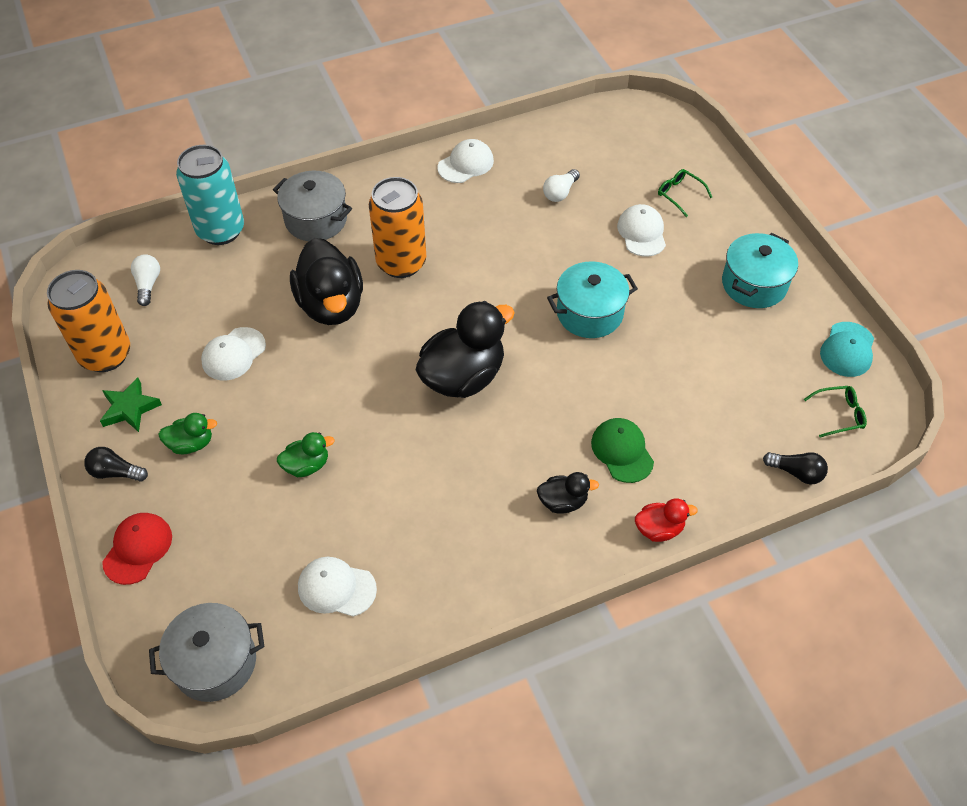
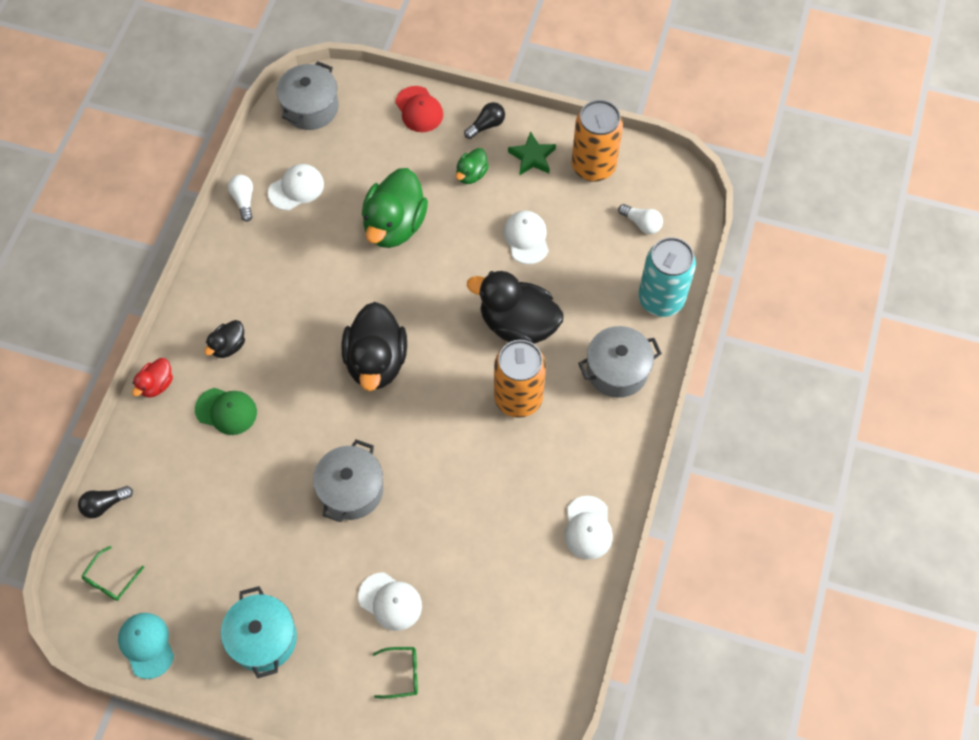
camera: 130 degrees right, 10 degrees up
(307, 465) = (394, 225): green duck -> green duck, size x2.04
(560, 193) = (489, 576): white light bulb -> white light bulb (244, 200)
(589, 313) = (351, 490): turquoise pot -> grey pot

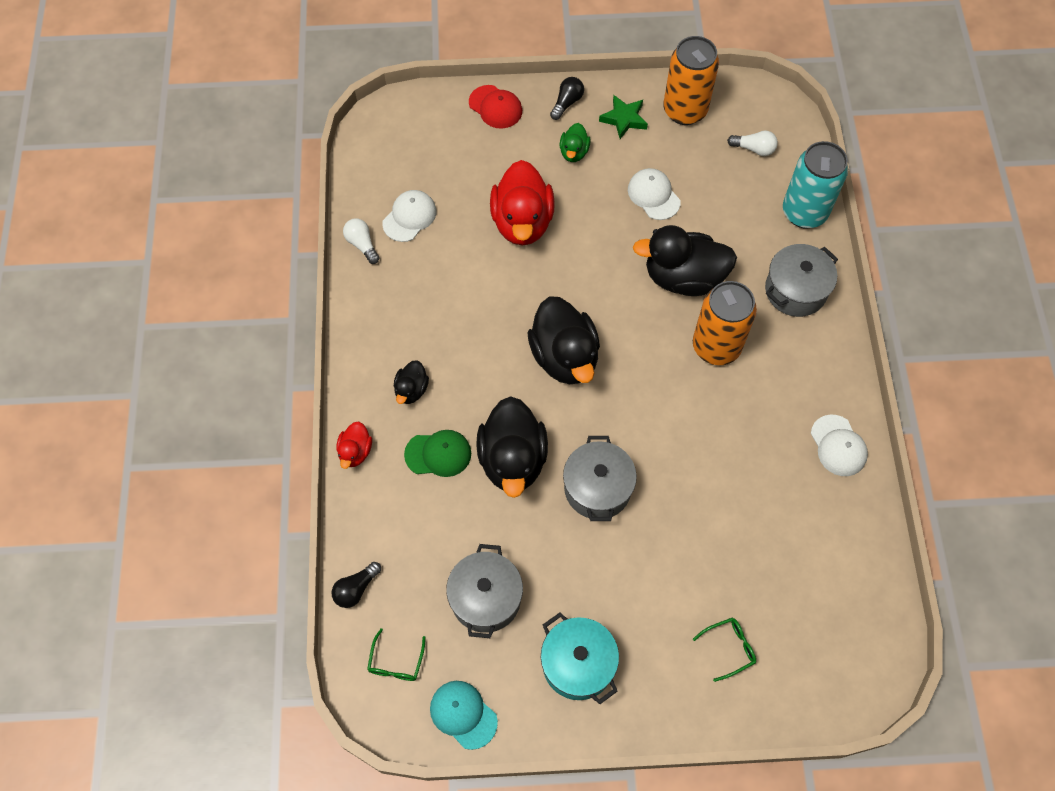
camera: 20 degrees left, 0 degrees up
(288, 438) = (512, 460): none -> black duck
(310, 108) = (388, 136): grey pot -> grey pot (486, 598)
(390, 601) = (685, 582): white cap -> none
(394, 225) = (522, 222): green duck -> red duck

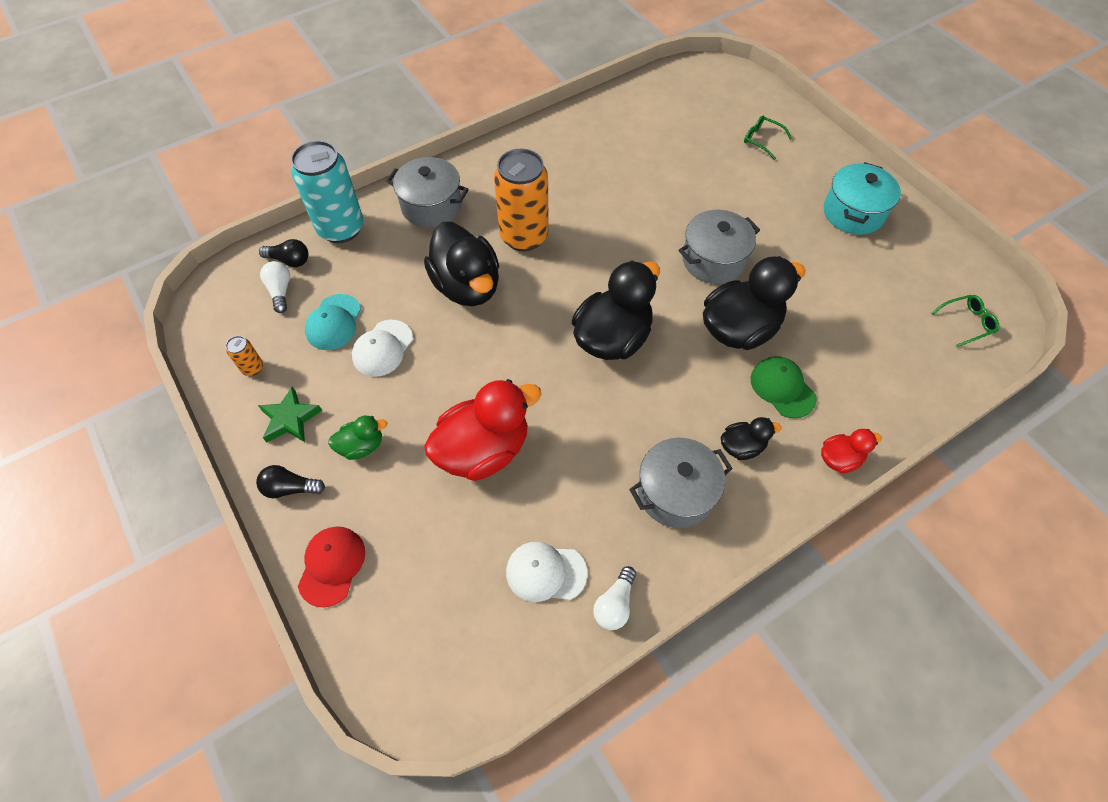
camera: 120 degrees left, 5 degrees down
(356, 589) = (946, 384): black light bulb -> black light bulb (289, 260)
(463, 714) = (954, 261): turquoise cap -> turquoise cap (334, 322)
(486, 598) = (864, 290): grey pot -> grey pot (675, 492)
(685, 110) = (252, 368): orange can -> orange can, size x0.42
(838, 446) = (559, 136): white cap -> none

